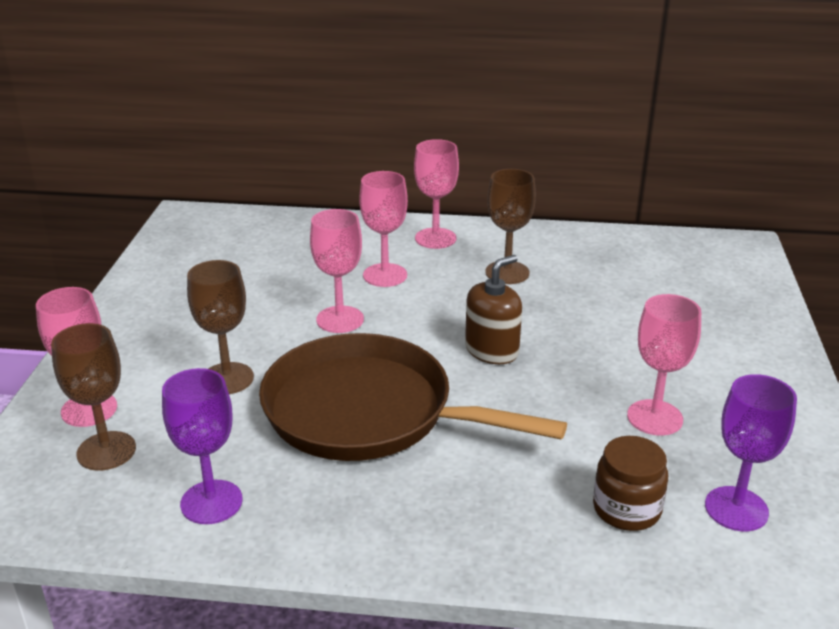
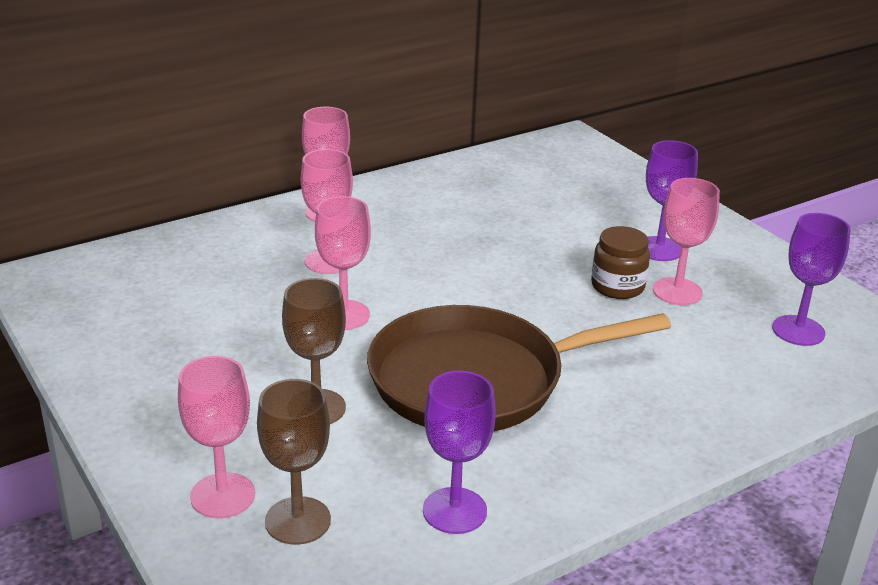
camera: 40 degrees left, 0 degrees up
(492, 350) = (503, 290): brown soap dispenser -> none
(507, 272) = (429, 221): brown goblet -> none
(626, 509) = (740, 363): brown jar -> brown jar (617, 286)
(691, 373) = (659, 249): none -> purple goblet

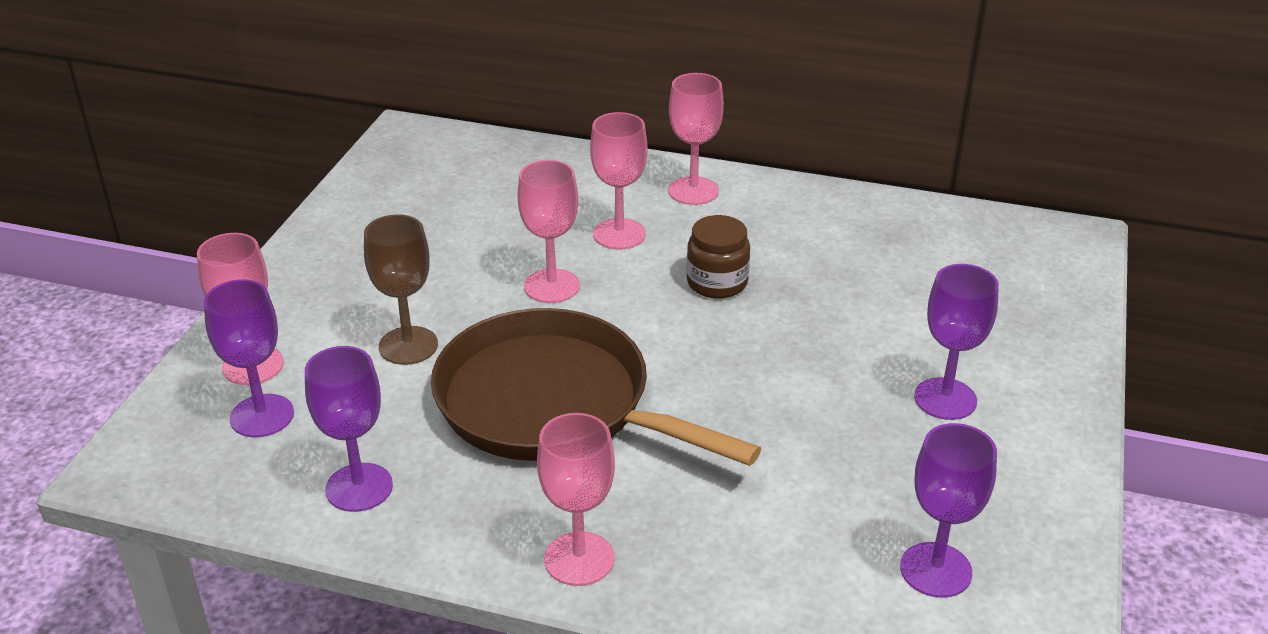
camera: 50 degrees right, 5 degrees up
(298, 521) = (262, 416): brown goblet -> purple goblet
(617, 286) = (829, 407): brown jar -> brown jar (717, 283)
(677, 291) = (880, 449): pink goblet -> pink goblet (579, 559)

